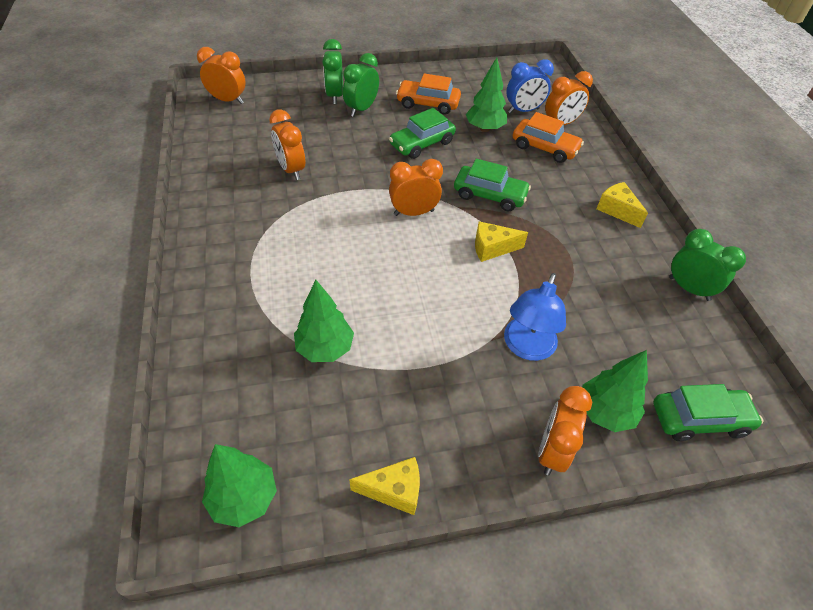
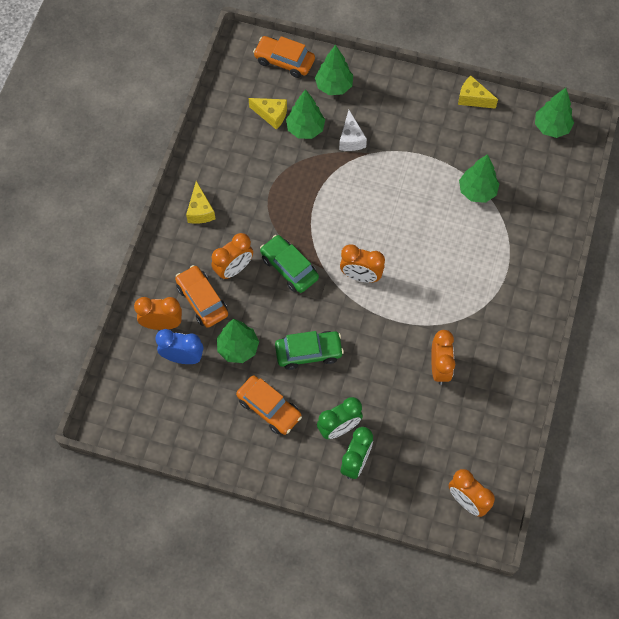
camera: 150 degrees left, 15 degrees up
(492, 248) = (322, 218): yellow cheese -> yellow cheese (271, 115)
(526, 348) = (351, 139): blue lamp -> white cheese
(552, 451) = (378, 81): orange clock -> orange clock (233, 269)
(590, 336) = (305, 129): none -> green tree
(689, 288) = (211, 130): green clock -> none
(699, 419) = (284, 61): green car -> orange car

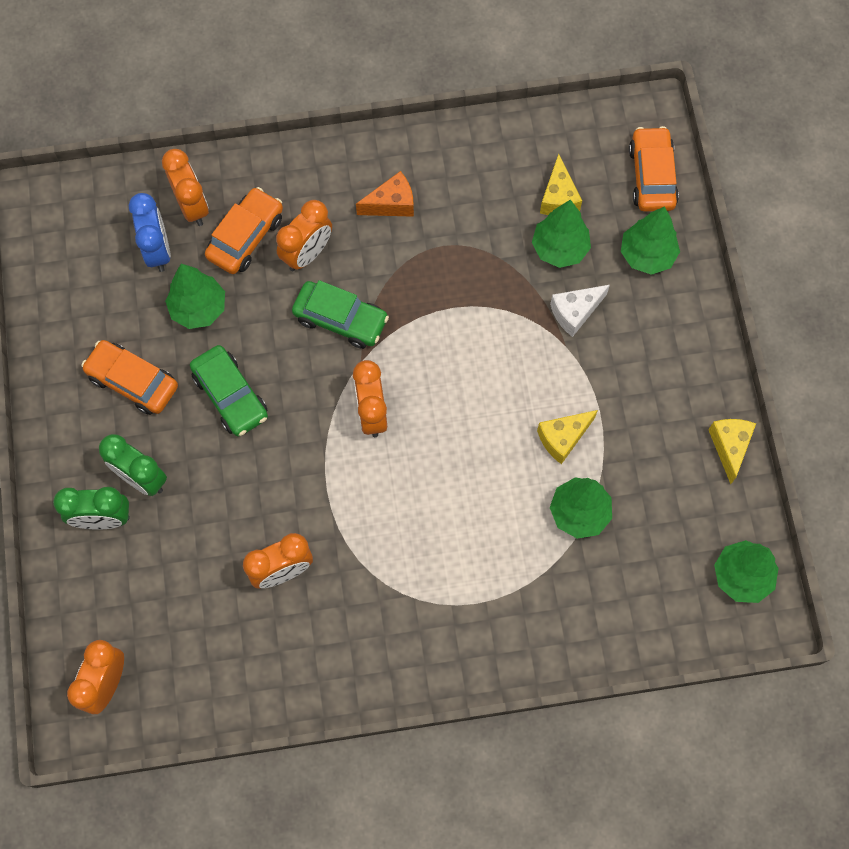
camera: 65 degrees right, 5 degrees up
(200, 211) = (371, 177): yellow cheese -> yellow cheese (563, 438)
(225, 207) = (391, 204): none -> orange cheese
(233, 269) = (307, 254): orange clock -> orange clock turned 75 degrees counterclockwise
(269, 408) = (133, 382): orange car -> orange car turned 105 degrees clockwise
(289, 268) = (341, 319): green car -> green car turned 90 degrees clockwise

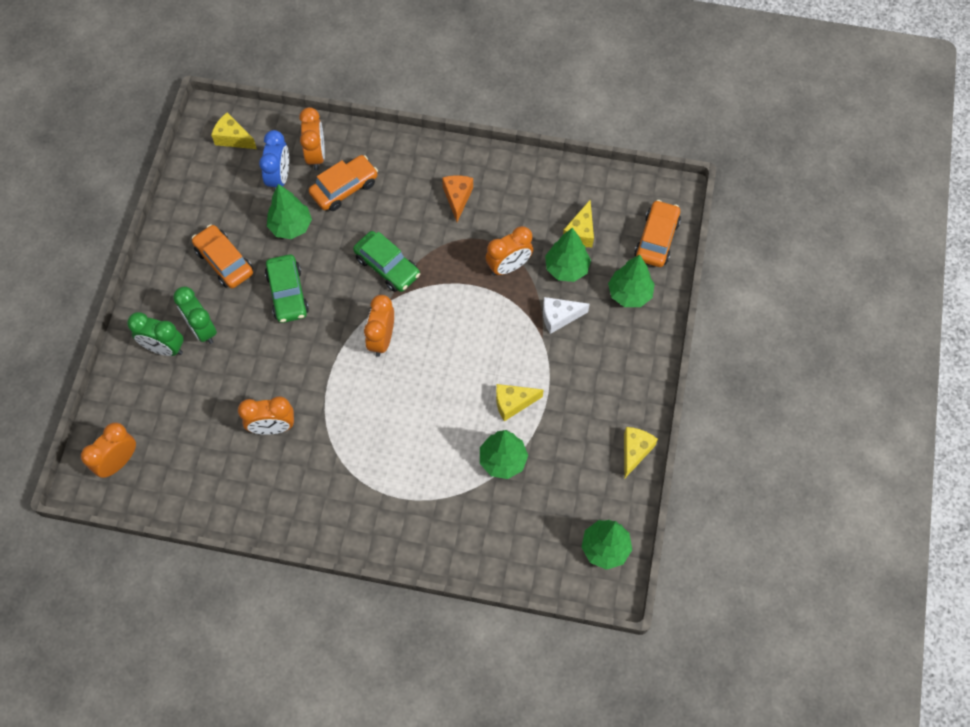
camera: 20 degrees right, 5 degrees down
(76, 218) = (233, 138): none -> yellow cheese
(307, 254) = (383, 213): orange clock -> orange clock (508, 266)
(391, 204) = (457, 198): orange cheese -> orange cheese turned 90 degrees counterclockwise

